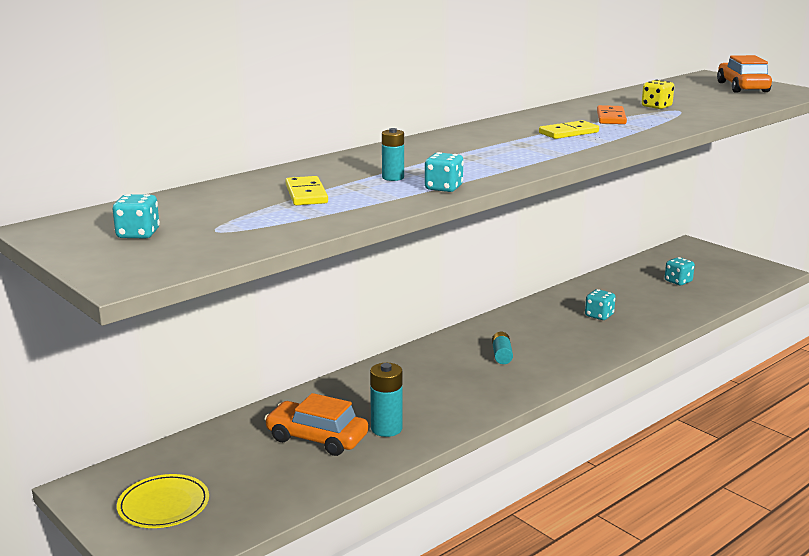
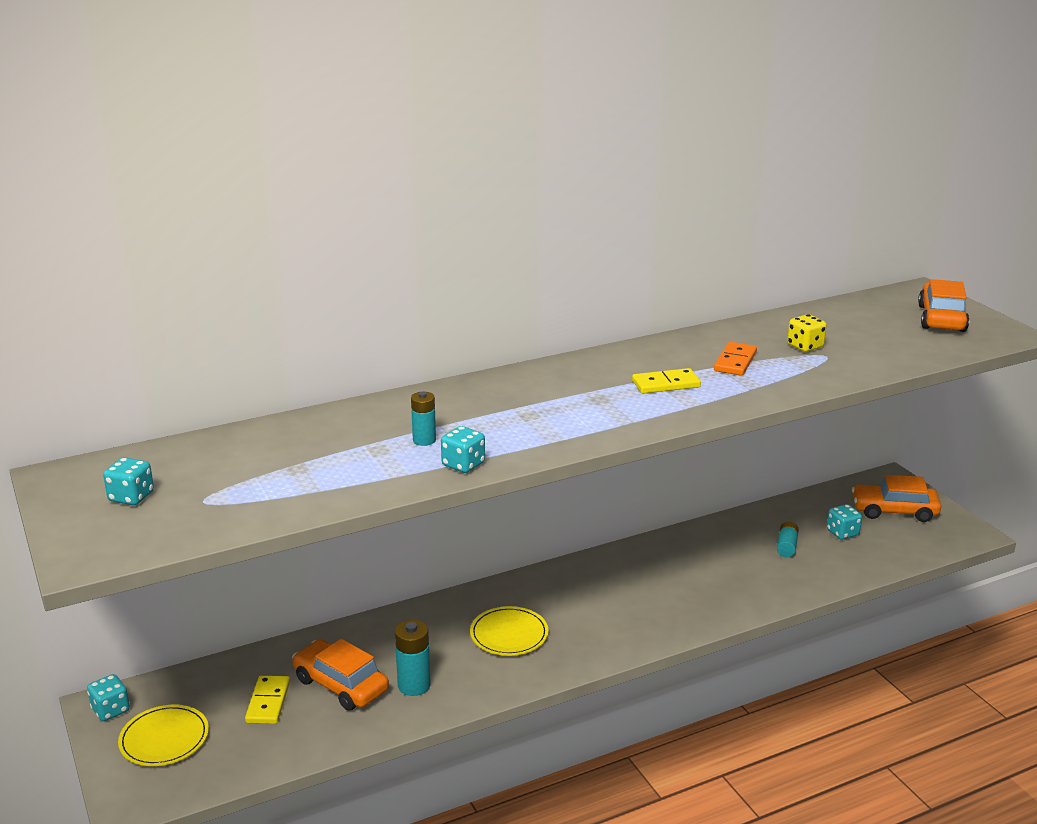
camera: 15 degrees right, 5 degrees up
(306, 194) = (321, 456): yellow domino -> yellow domino (268, 702)
(449, 381) = (509, 634): none -> yellow plate
(502, 355) = (582, 608): turquoise battery -> turquoise battery (787, 546)
(599, 315) = (720, 569): turquoise dice -> turquoise dice (111, 710)
(707, 264) = (894, 511): none -> orange car

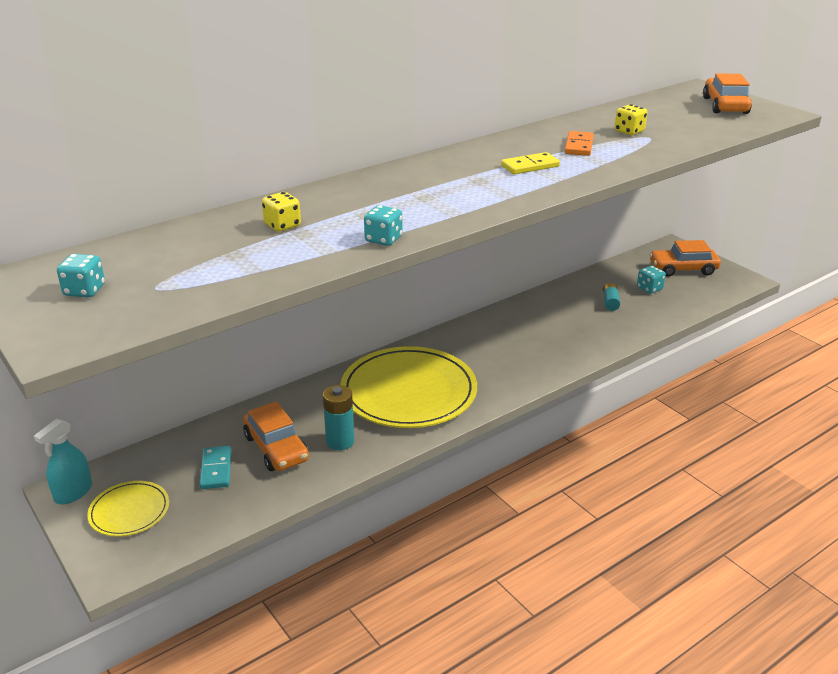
camera: 10 degrees left, 5 degrees up
(111, 710) = (73, 492): turquoise dice -> turquoise spray bottle
(268, 702) = (216, 469): yellow domino -> turquoise domino
(340, 685) = (276, 448): orange car -> orange car turned 150 degrees counterclockwise
(359, 437) = (282, 225): none -> yellow dice
(424, 440) = (341, 223): turquoise battery -> none
(509, 634) = (408, 392): yellow plate -> yellow plate, size x2.06

